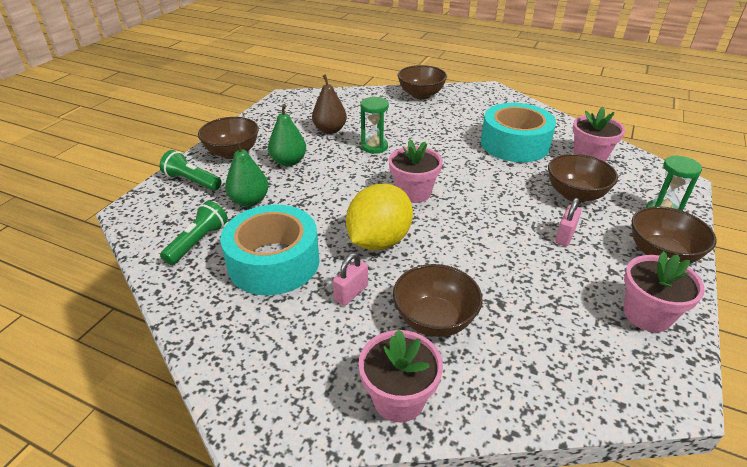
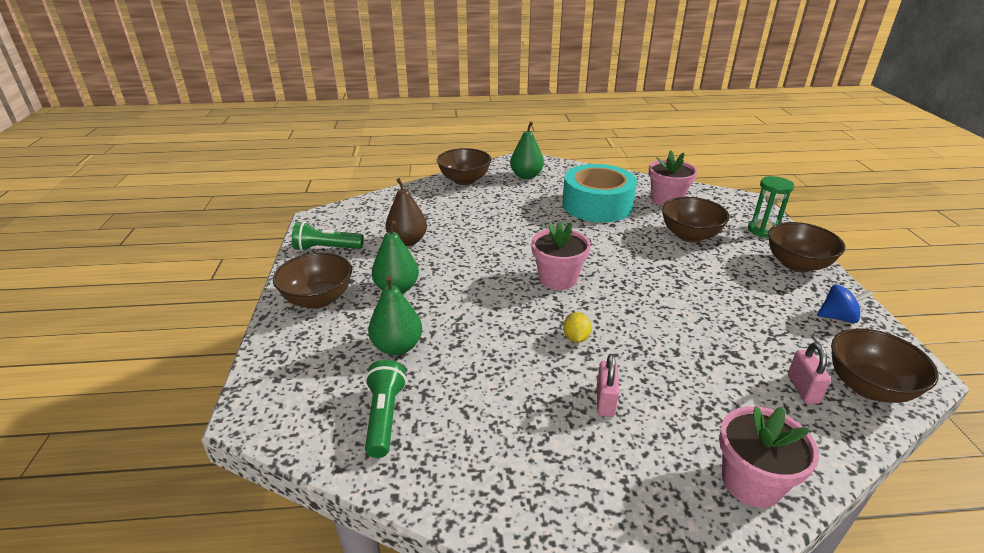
camera: 30 degrees left, 5 degrees down
(192, 181) = (300, 349): green flashlight -> green flashlight (326, 248)
(274, 262) = (495, 403): turquoise tape -> none
(374, 147) = (472, 245): green hourglass -> none
(379, 241) = (576, 338): yellow lemon -> yellow lemon, size x0.40
(434, 320) = (701, 393): brown bowl -> brown bowl (868, 387)
(477, 104) = (526, 176): none -> green pear
(565, 236) = (719, 274): pink padlock -> pink padlock (803, 389)
(647, 314) = (838, 317): pink flower pot -> blue spinning top

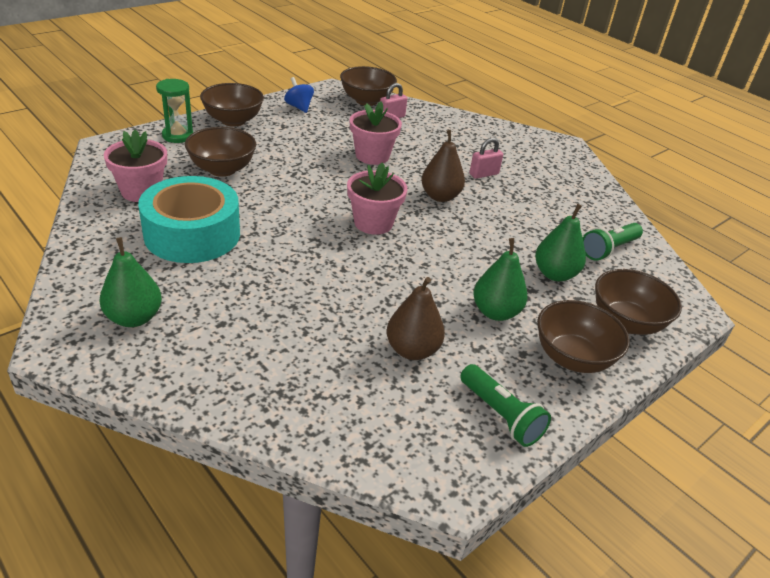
camera: 130 degrees left, 5 degrees up
(464, 180) = (194, 379): brown bowl -> brown bowl (626, 322)
(576, 338) = (440, 196): yellow lemon -> brown pear
(751, 482) = (481, 128): pink flower pot -> pink flower pot (372, 156)

